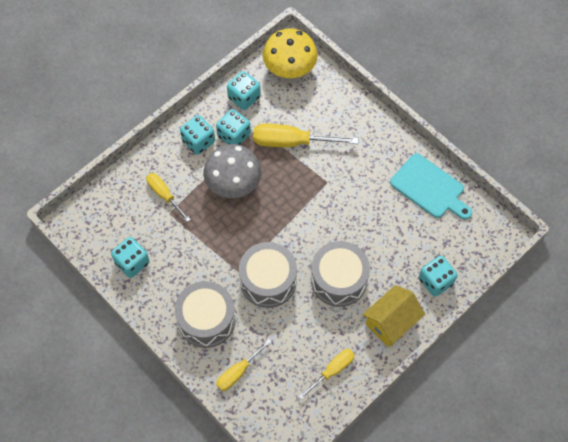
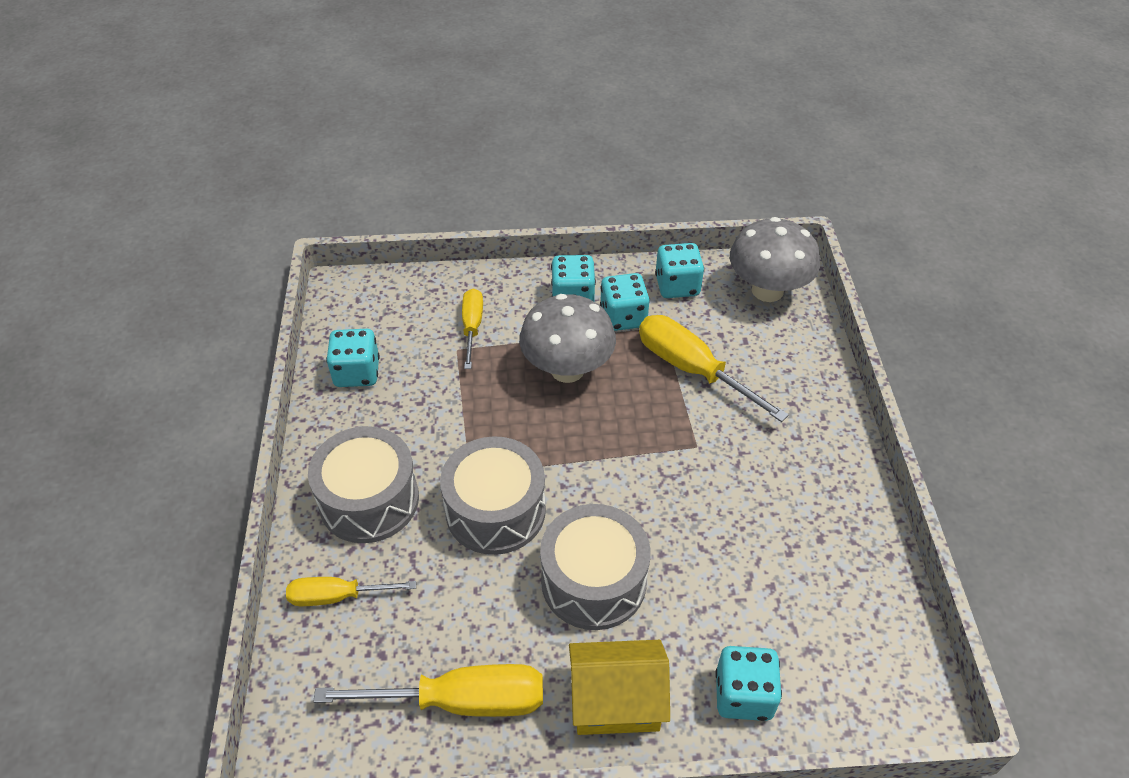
camera: 40 degrees right, 15 degrees down
(289, 70) = (767, 290): yellow mushroom -> grey mushroom
(333, 370) = (462, 701): yellow screwdriver -> yellow screwdriver, size x1.64
(429, 188) = (849, 554): turquoise cutting board -> none

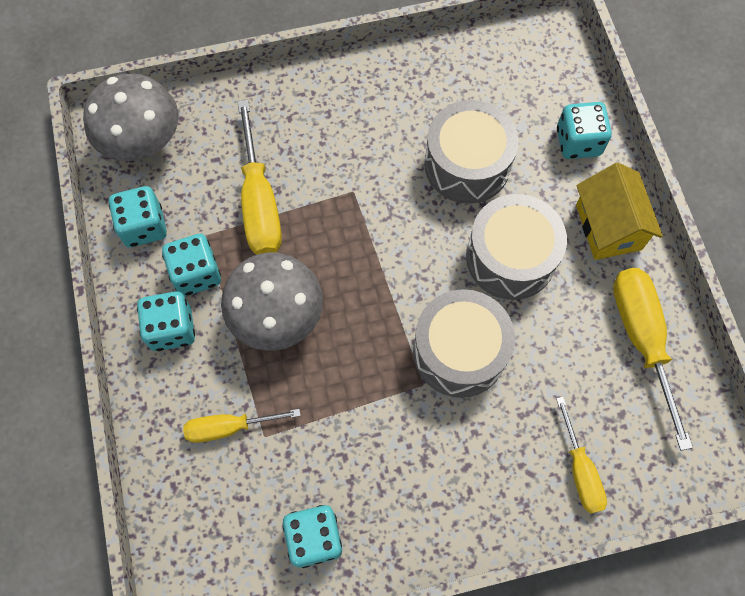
camera: 100 degrees left, 20 degrees up
(369, 500) = (473, 473): grey drum -> grey drum (467, 164)
(691, 369) = (260, 203): yellow screwdriver -> yellow screwdriver turned 45 degrees counterclockwise

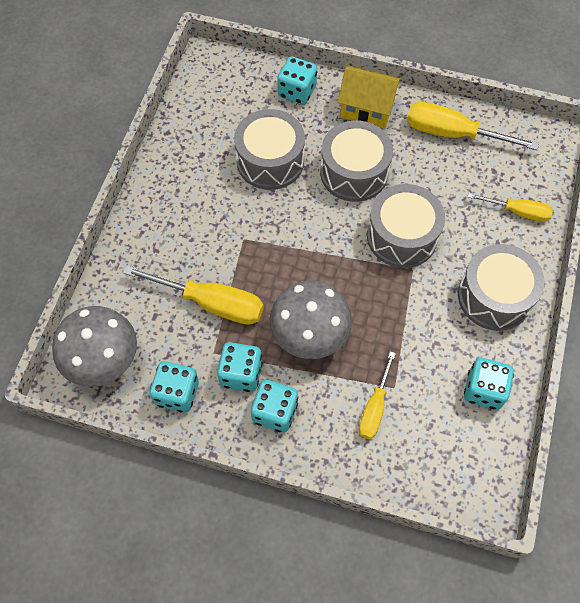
camera: 60 degrees left, 5 degrees down
(443, 495) = (494, 296): none -> grey drum

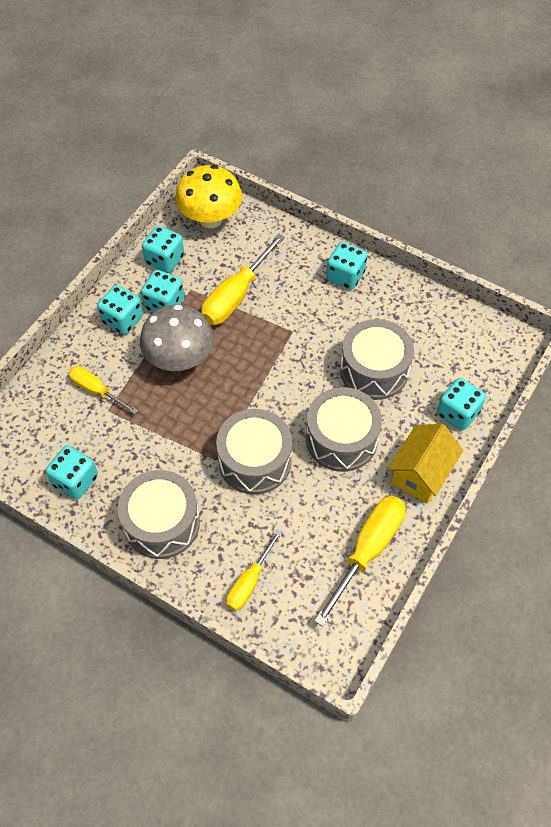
camera: 105 degrees right, 5 degrees down
(103, 360) = (210, 219): grey mushroom -> yellow mushroom
(160, 206) = (345, 276): none -> turquoise dice

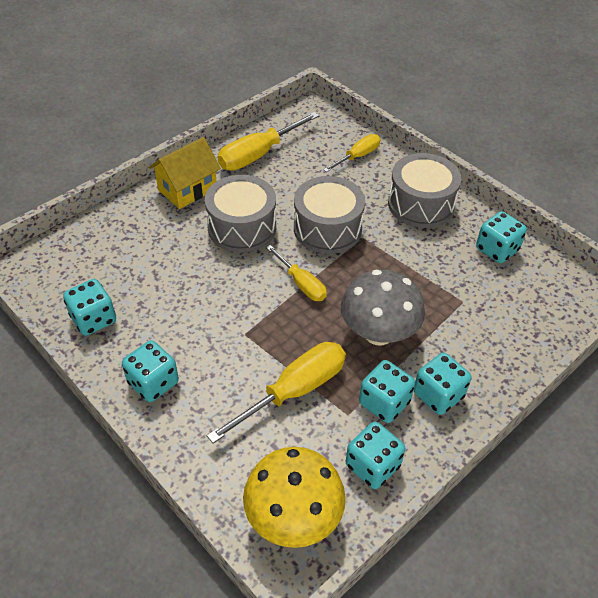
camera: 165 degrees left, 10 degrees down
(96, 390) = (474, 323): yellow screwdriver -> yellow screwdriver (302, 284)
(374, 370) = (179, 275): grey drum -> none
(457, 413) = (125, 223): turquoise dice -> turquoise dice (94, 319)

